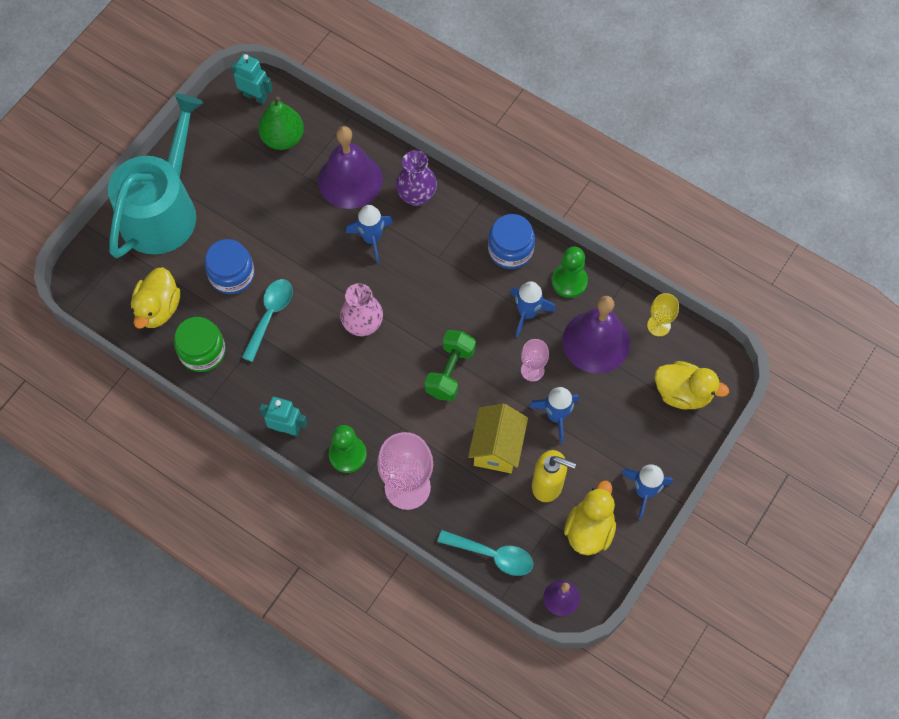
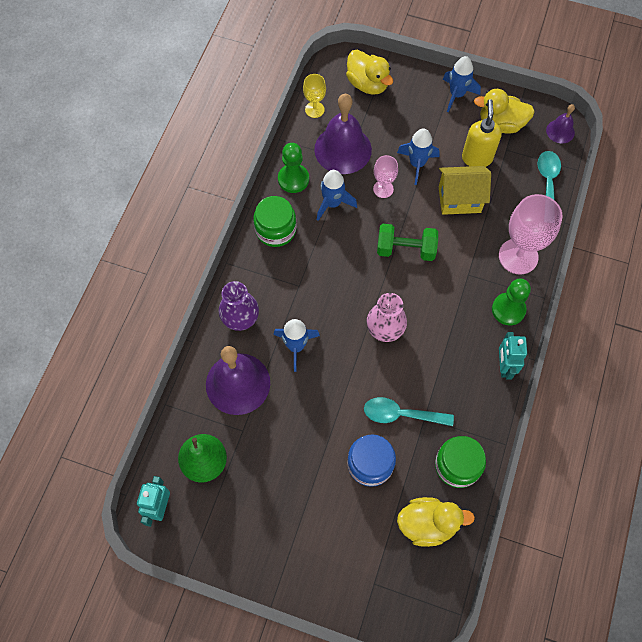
camera: 105 degrees left, 0 degrees up
(163, 209) = (318, 559): turquoise watering can -> none
(510, 250) = (275, 230): blue jar -> green jar
(683, 393) = (367, 84): yellow duck -> yellow duck turned 135 degrees clockwise

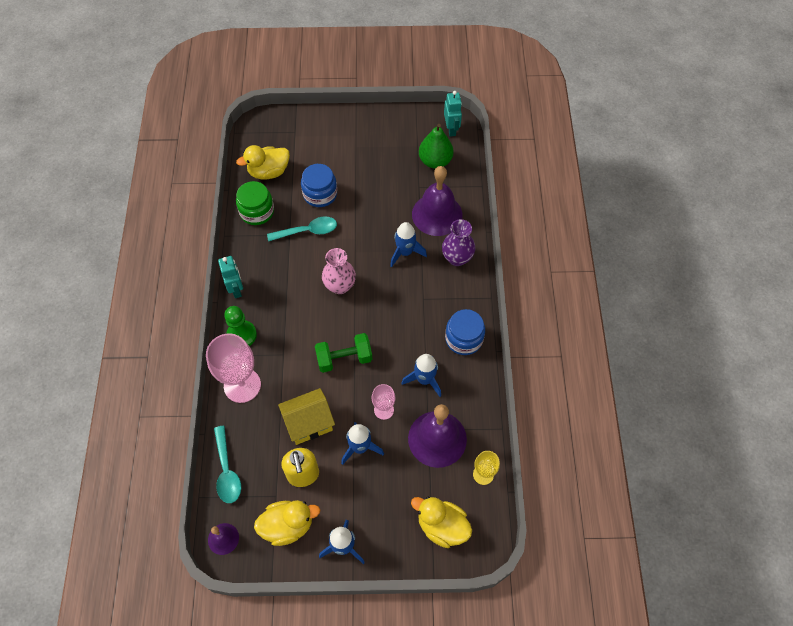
camera: 160 degrees right, 5 degrees down
(275, 230) = (464, 339): green jar -> blue jar
(293, 179) = (470, 391): green pawn -> none

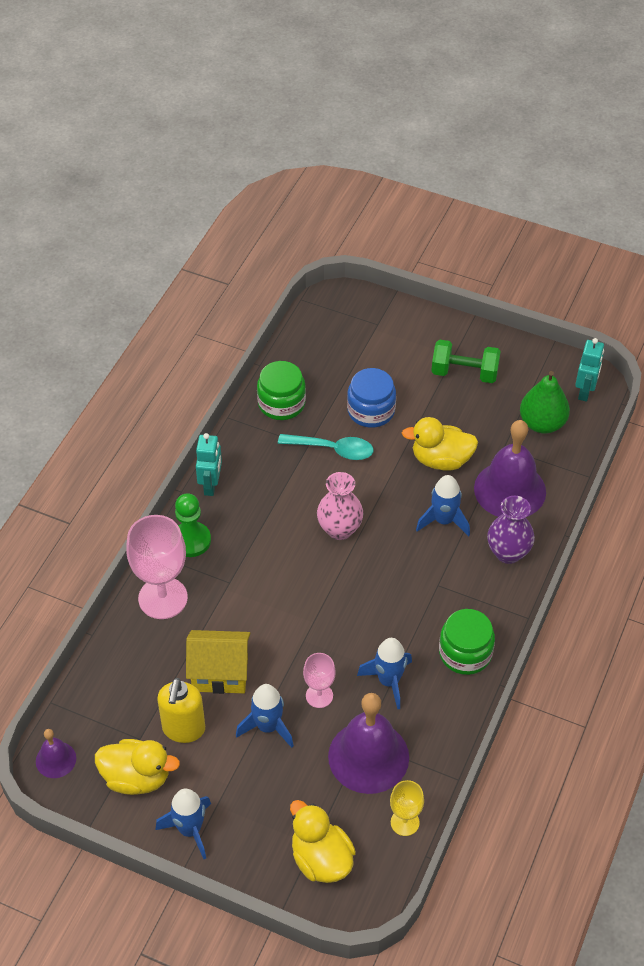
camera: 25 degrees right, 10 degrees down
(227, 471) = (97, 686): turquoise spoon -> none
(269, 172) = (320, 361): yellow duck -> yellow duck (441, 460)
(344, 358) = (301, 616): green dumbbell -> green dumbbell (464, 373)
(464, 339) = (465, 653): blue jar -> green jar

